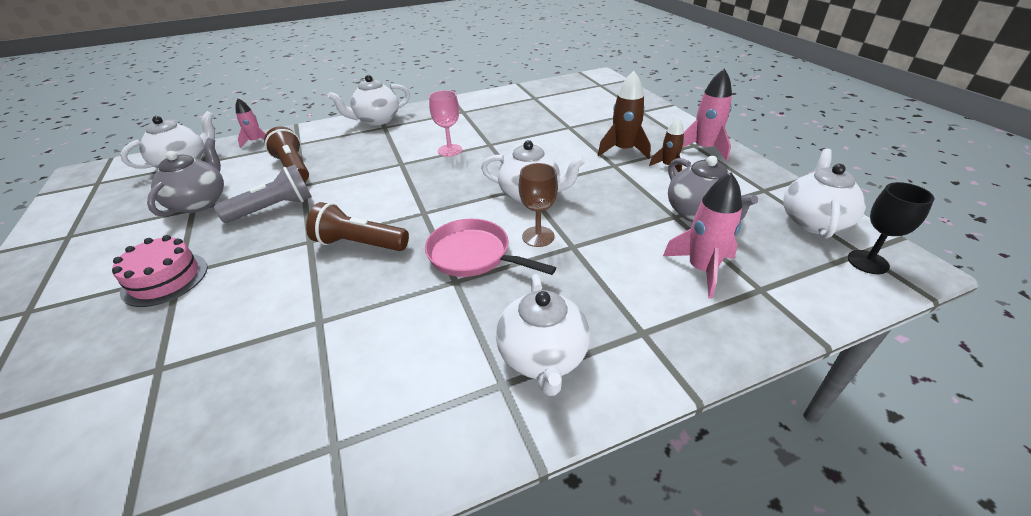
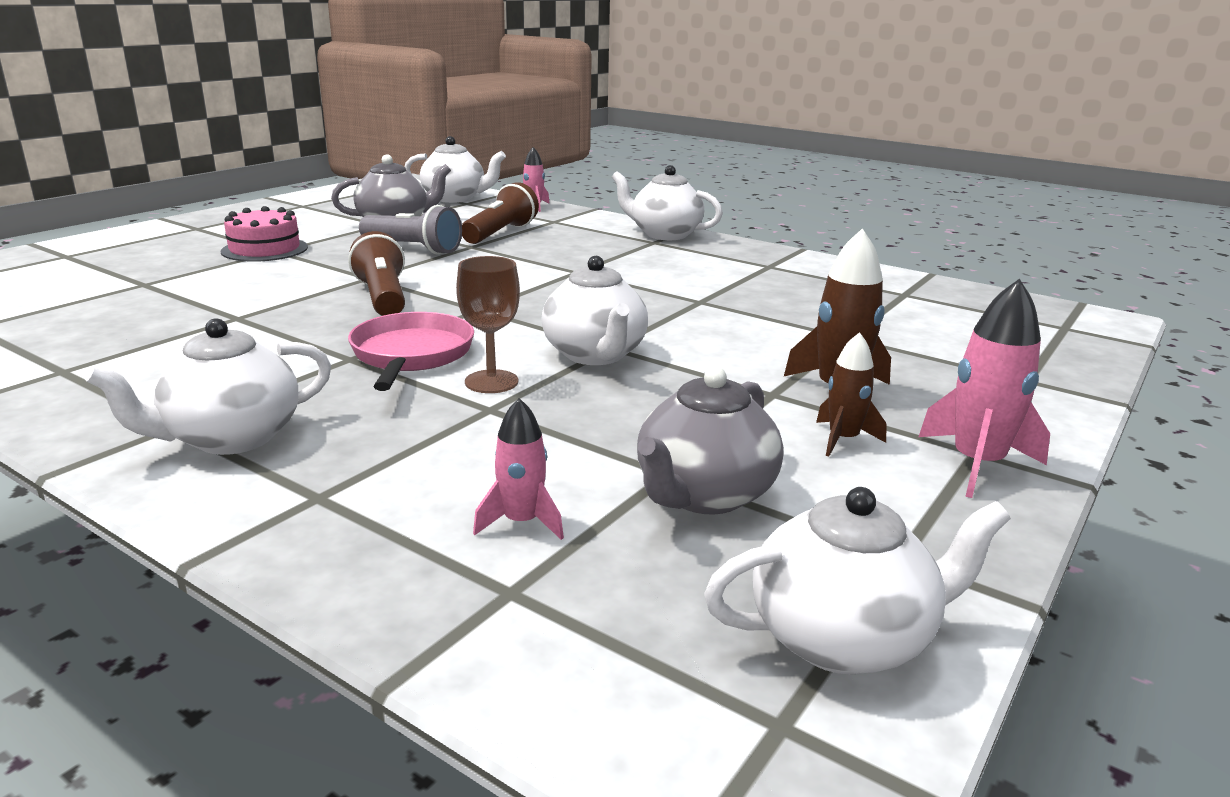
camera: 55 degrees right, 15 degrees down
(450, 150) = (647, 285): pink goblet -> none
(701, 269) = (521, 522): pink rocket -> pink rocket, size x0.62
(867, 262) = (745, 737): black goblet -> none

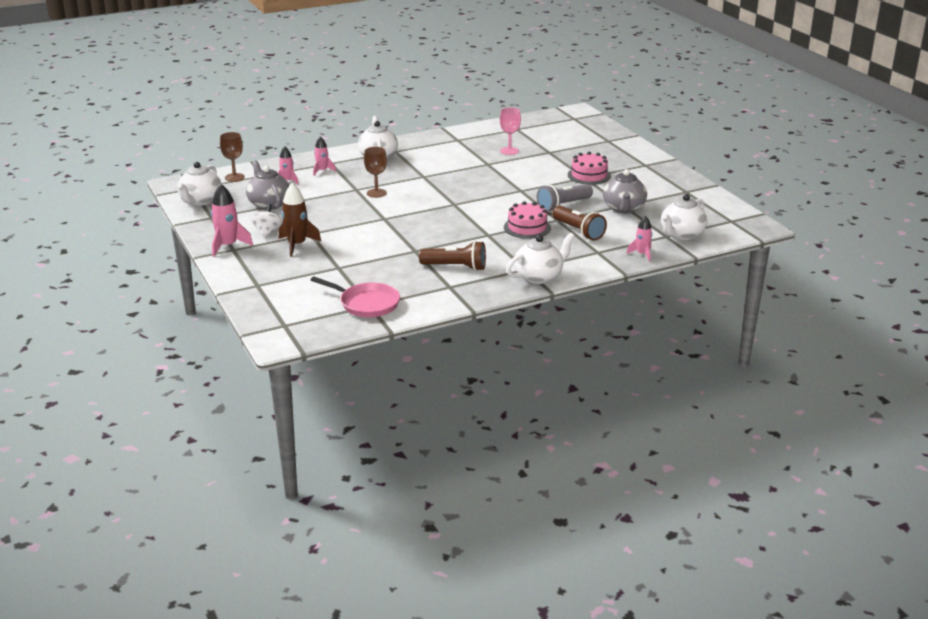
camera: 120 degrees right, 5 degrees up
(145, 312) = (509, 151): none -> pink goblet
(383, 298) = (487, 189): brown flashlight -> brown flashlight (455, 267)
(395, 490) = (322, 171): none -> pink rocket
(411, 355) = (415, 185): pink pan -> pink pan (366, 304)
(520, 256) = (527, 227): none -> pink cake
(583, 652) = (234, 177): none -> brown goblet
(595, 355) = (379, 214): white teapot -> none
(843, 439) = (268, 232): brown rocket -> white spinning top

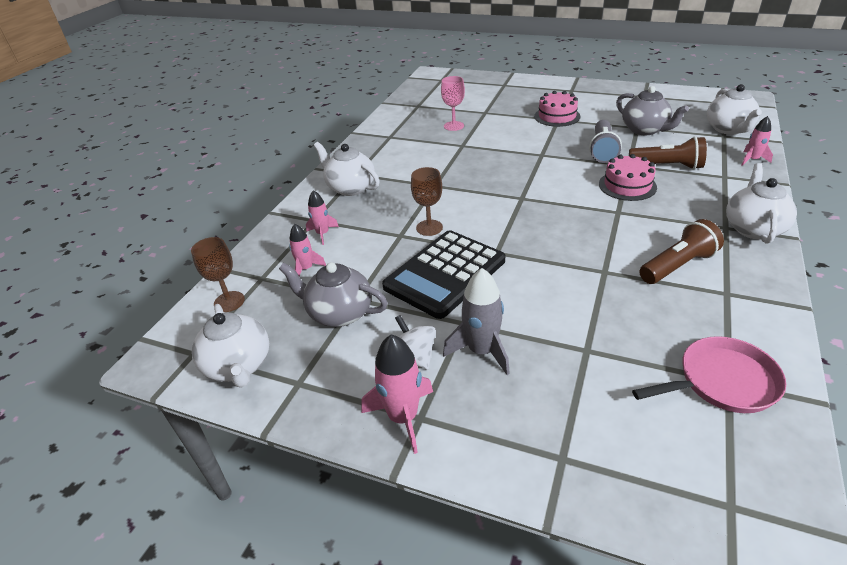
camera: 40 degrees left, 10 degrees up
(297, 245) = (481, 351): brown rocket -> grey rocket
(341, 214) = (445, 274): none -> black calculator

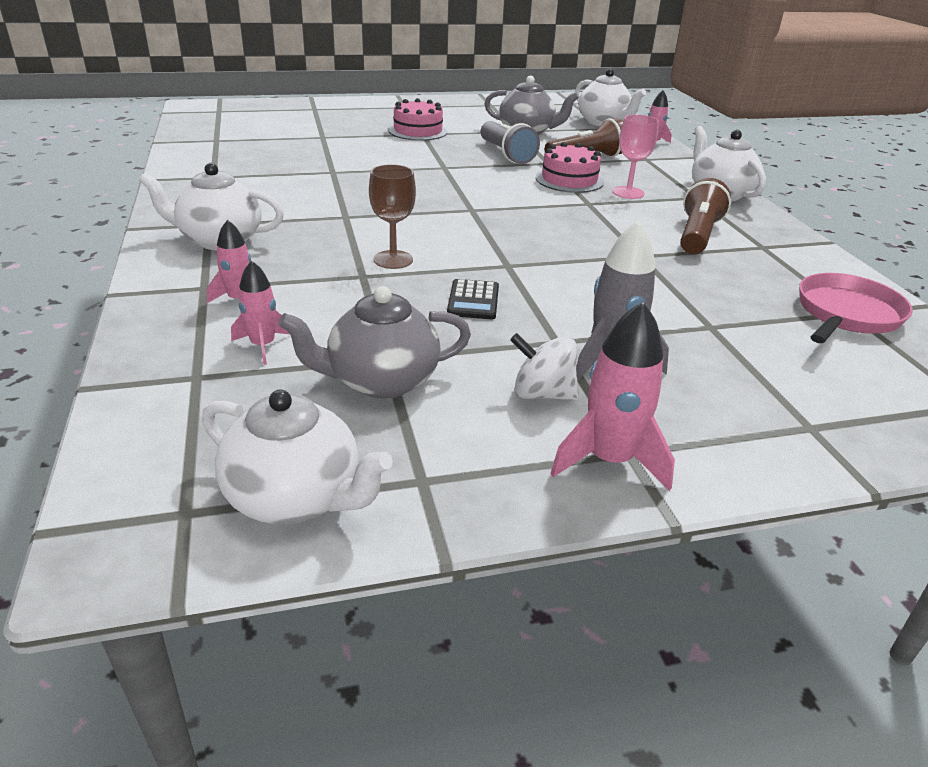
camera: 40 degrees left, 5 degrees down
(229, 301) = (171, 423): brown goblet -> none
(445, 274) = (473, 300): black calculator -> black calculator, size x0.43
(453, 126) = (296, 154): pink goblet -> pink goblet (628, 193)

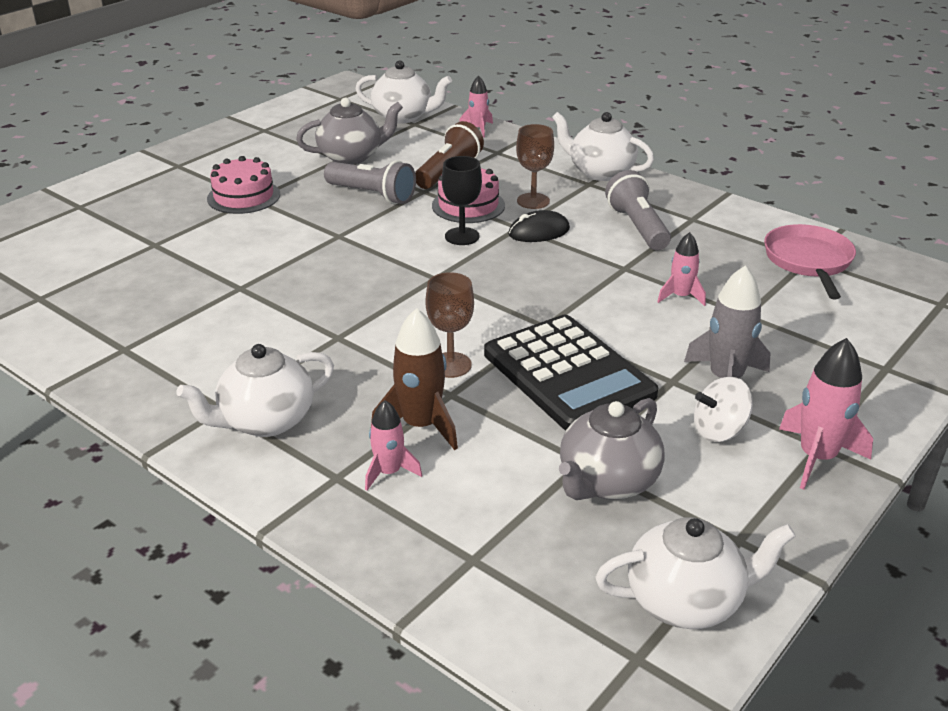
camera: 35 degrees left, 0 degrees up
(263, 346) = (478, 503): pink rocket -> pink rocket (681, 296)
(309, 284) = (421, 425): none -> brown rocket
(473, 300) = (568, 374): black calculator -> black calculator, size x2.34
(533, 194) = (462, 236): none -> black goblet
(601, 211) = (539, 232): none -> black mouse
(628, 193) = (533, 201): pink goblet -> brown goblet
(697, 235) = (637, 227): brown flashlight -> grey flashlight

